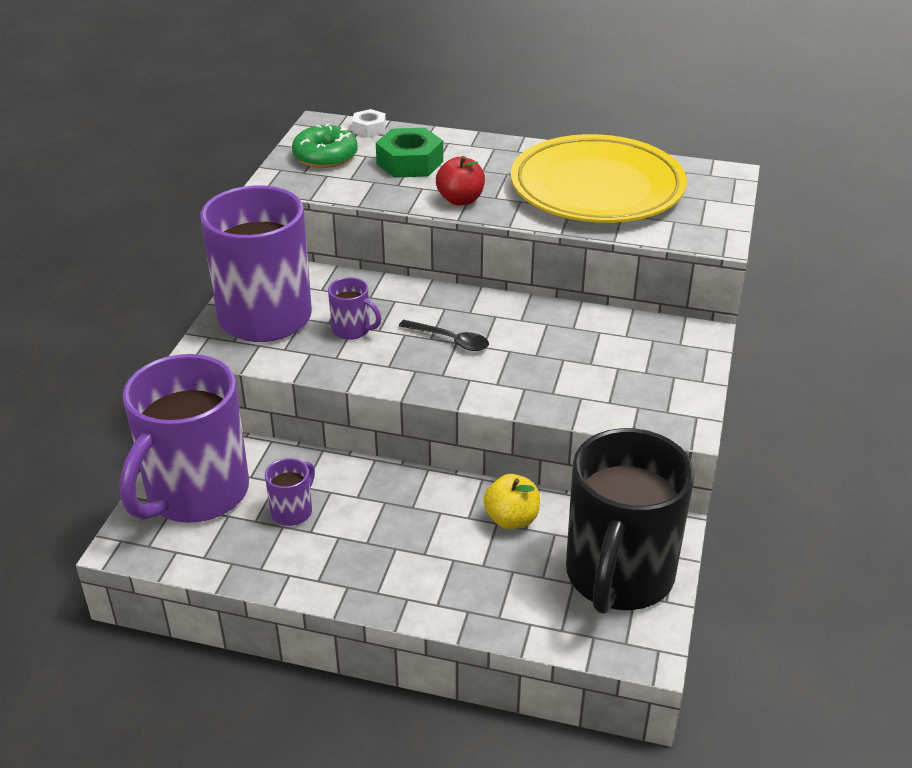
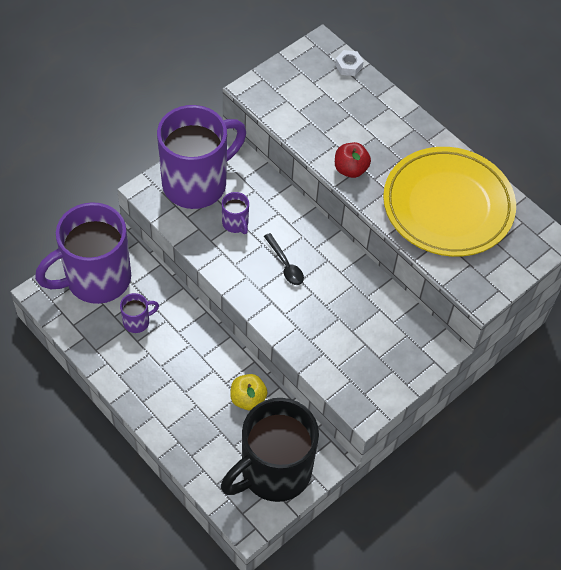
camera: 30 degrees right, 20 degrees up
(325, 156) = (299, 80): green donut -> none
(410, 162) = (348, 115): green nut -> none

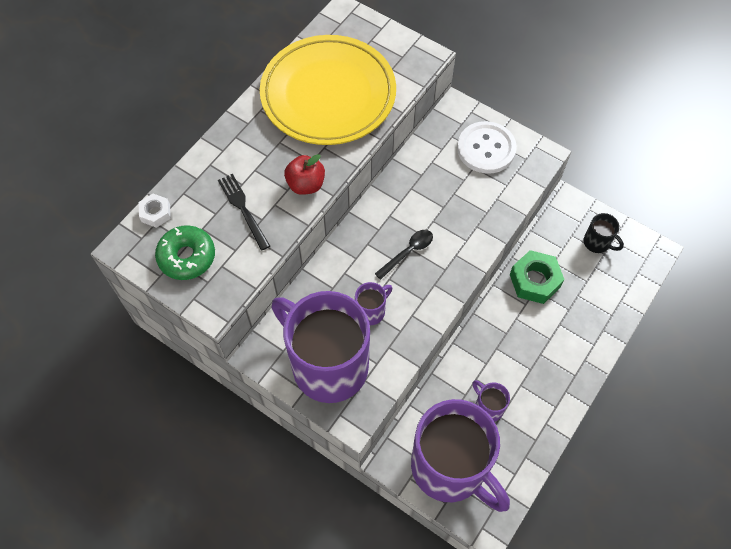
camera: 100 degrees left, 5 degrees up
(248, 399) = (534, 280): yellow apple -> green nut
(273, 472) = (597, 243): black mug -> black mug, size x0.40
(301, 80) = (187, 257): none -> green donut
(337, 122) = (243, 209): none -> black fork
(385, 361) = (486, 149): none -> white button

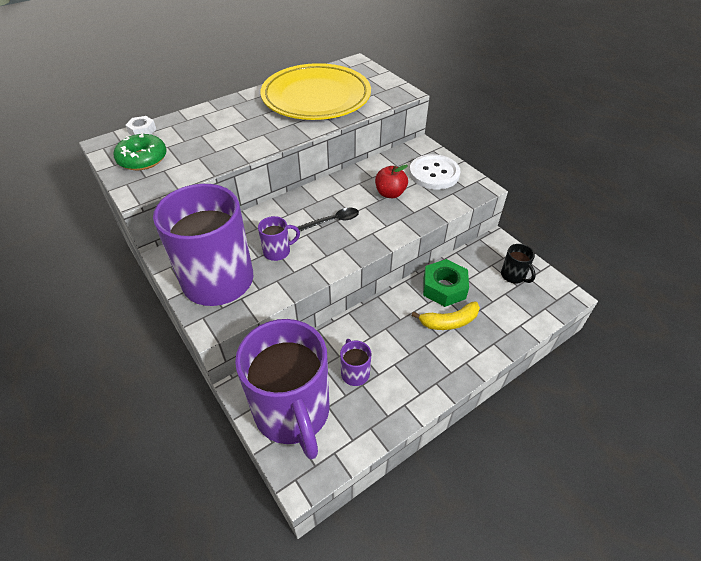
camera: 20 degrees right, 15 degrees down
(243, 209) = (206, 142): black fork -> none
(306, 184) = (264, 140): red apple -> red apple (390, 193)
(554, 320) = (449, 322): none -> yellow banana

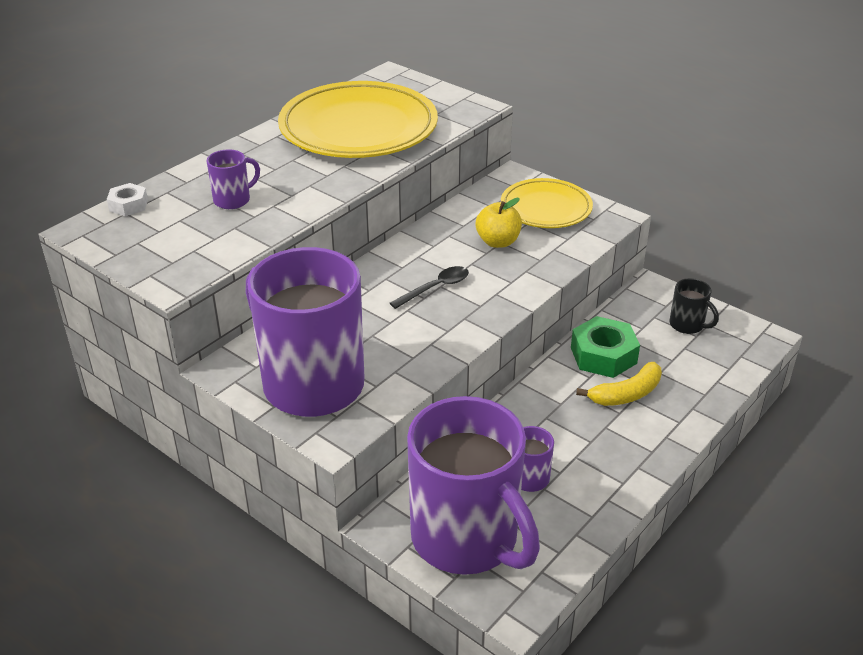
camera: 15 degrees left, 10 degrees down
(143, 159) = (153, 241): green donut -> none
(278, 251) = (378, 337): purple mug -> purple mug (233, 200)
(390, 193) = (498, 242): red apple -> yellow apple
(434, 173) = (546, 208): white button -> yellow plate

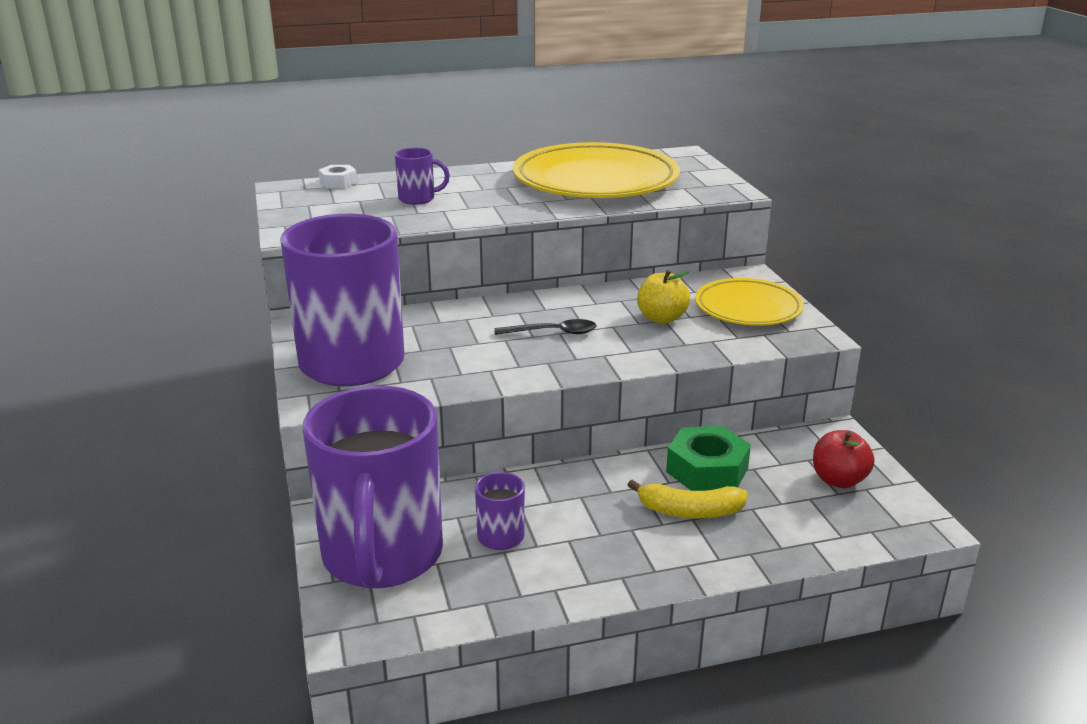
camera: 35 degrees right, 10 degrees down
(687, 325) = (838, 480): black mug -> red apple

